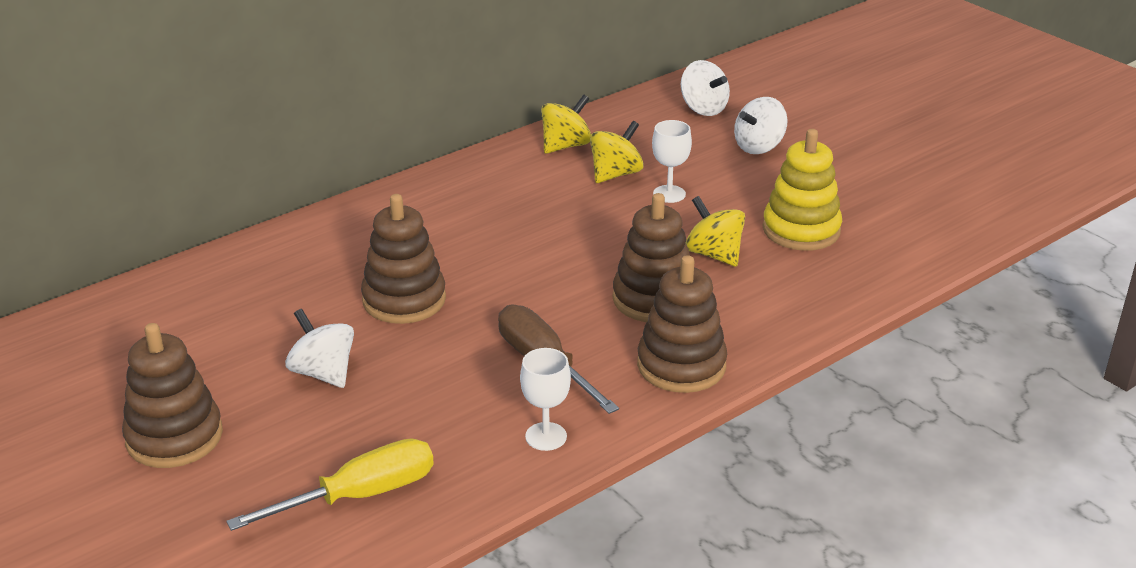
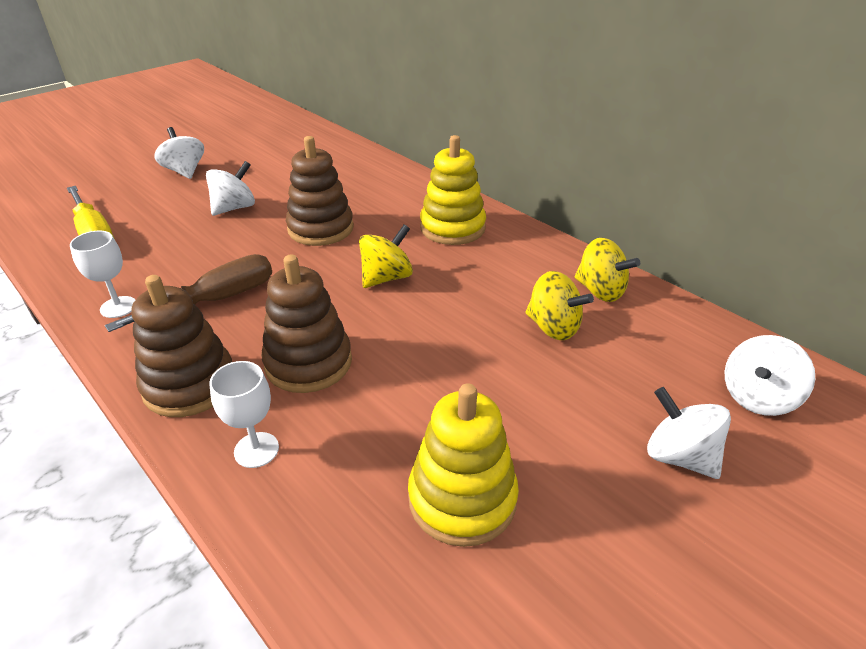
camera: 85 degrees right, 5 degrees up
(174, 437) = (185, 171): brown stacking toy -> white spinning top
(430, 211) = (452, 228): none -> yellow stacking toy
(669, 194) = (522, 369): white goblet -> white goblet (256, 450)
(714, 254) = (395, 409): yellow spinning top -> yellow spinning top (386, 278)

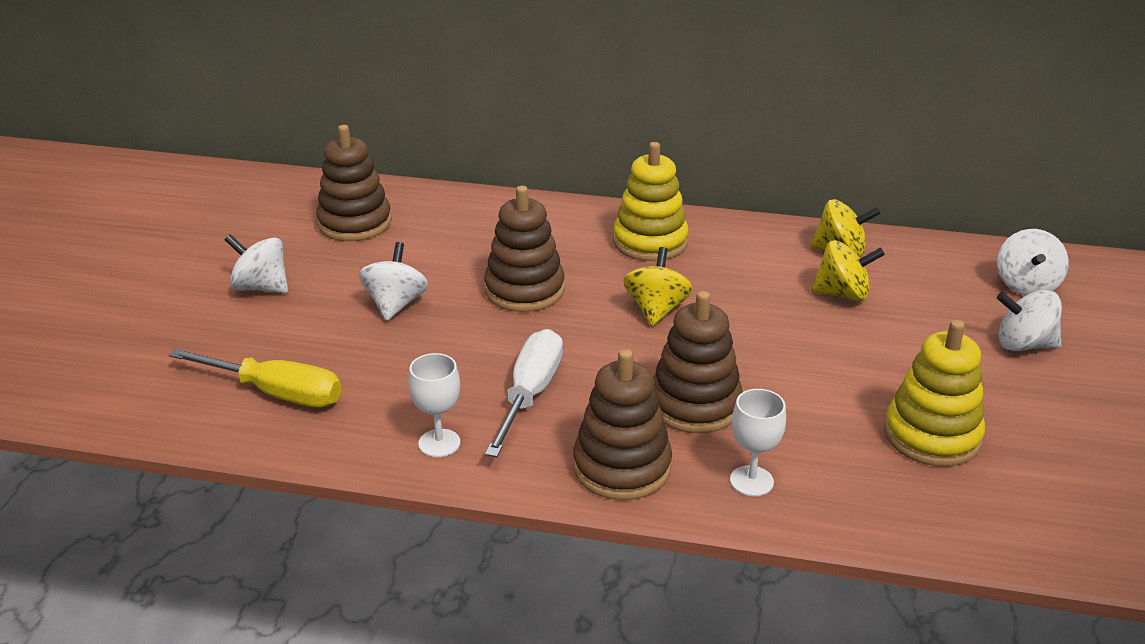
camera: 35 degrees left, 5 degrees down
(218, 300) = (530, 393): brown screwdriver -> white screwdriver
(288, 152) = (355, 223): none -> brown stacking toy

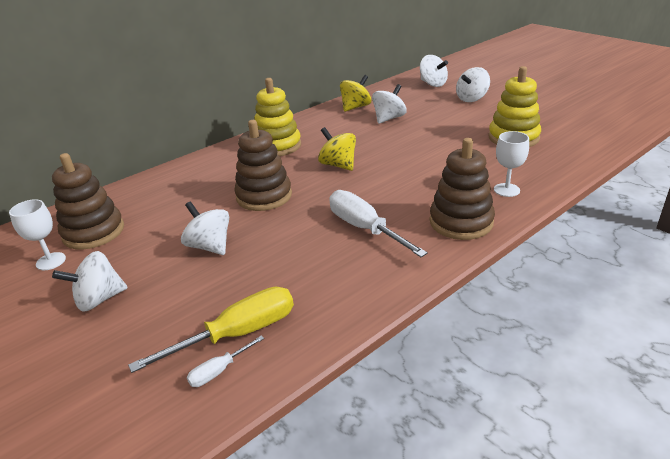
camera: 50 degrees left, 0 degrees up
(220, 408) = (218, 371): none -> white screwdriver
(439, 443) = (375, 278): white goblet -> white goblet (51, 261)
(695, 404) = (430, 183): brown stacking toy -> none
(842, 294) = (389, 118): yellow spinning top -> white spinning top

